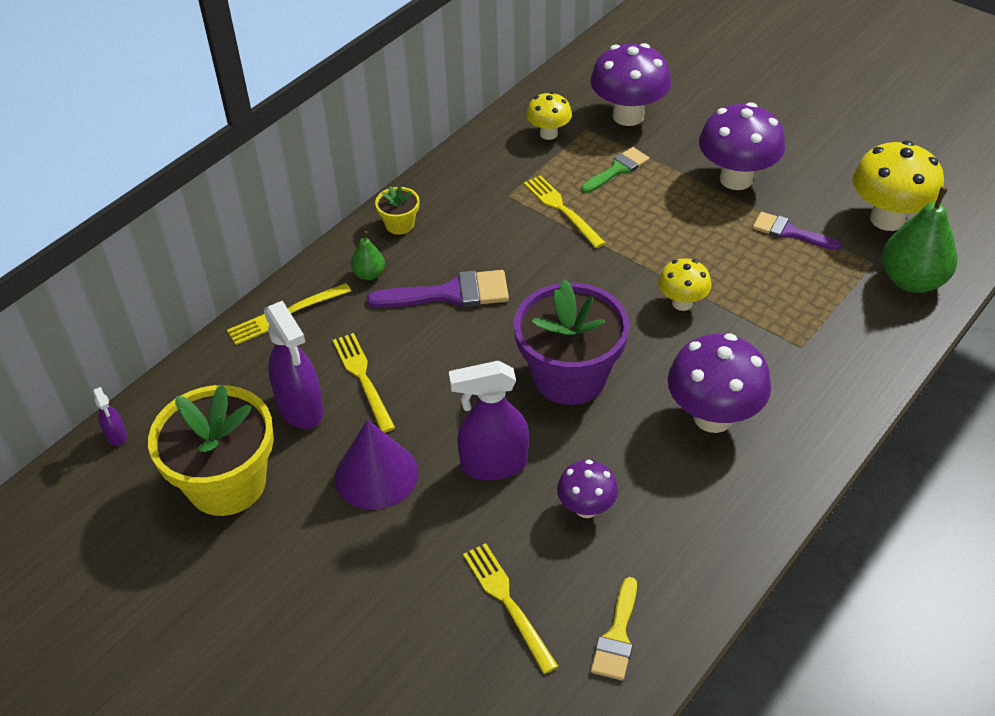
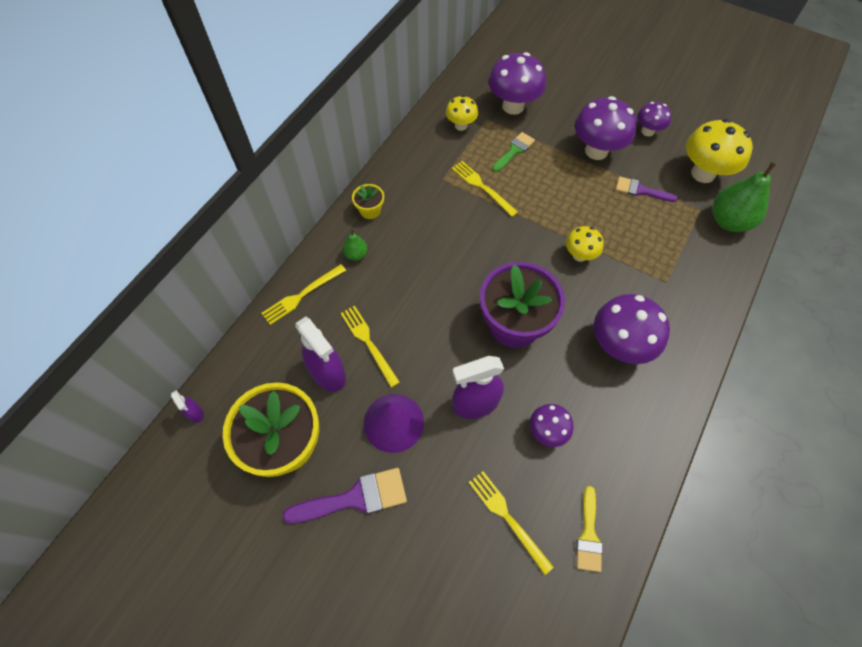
camera: 10 degrees left, 15 degrees up
(449, 294) = (417, 265): purple brush -> purple brush (355, 498)
(817, 161) = (647, 131): none -> purple mushroom

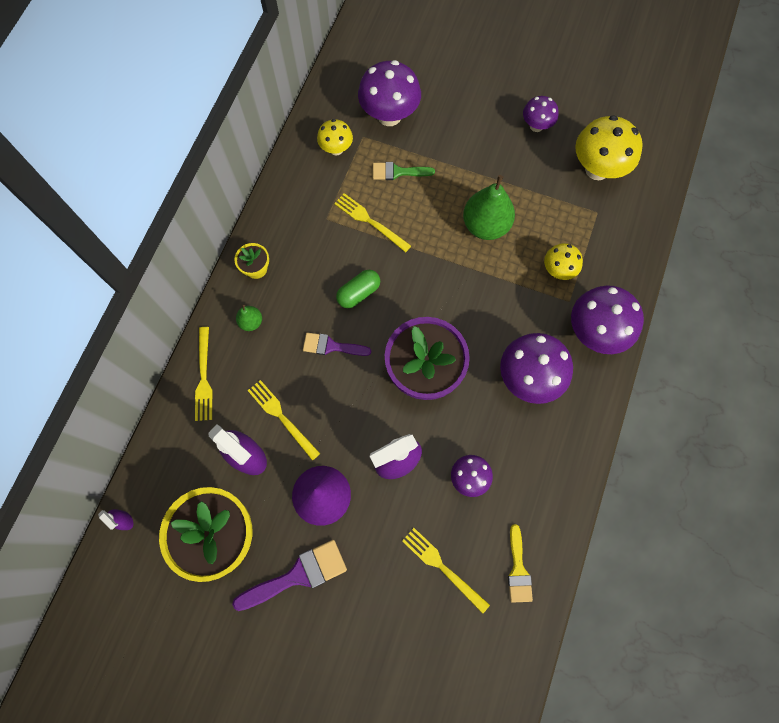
camera: 10 degrees left, 10 degrees up
(302, 295) = (204, 377): yellow fork -> yellow fork turned 45 degrees counterclockwise
(462, 245) = (359, 293): none -> green capsule
(514, 151) = (398, 172): green brush -> green brush turned 120 degrees counterclockwise
(579, 255) = (480, 285): yellow mushroom -> yellow mushroom (558, 270)
(596, 151) = (484, 158): purple mushroom -> purple mushroom (594, 332)
(640, 190) = (535, 199): purple brush -> purple brush (331, 346)
(729, 221) = (626, 221): green pear -> green pear (485, 225)

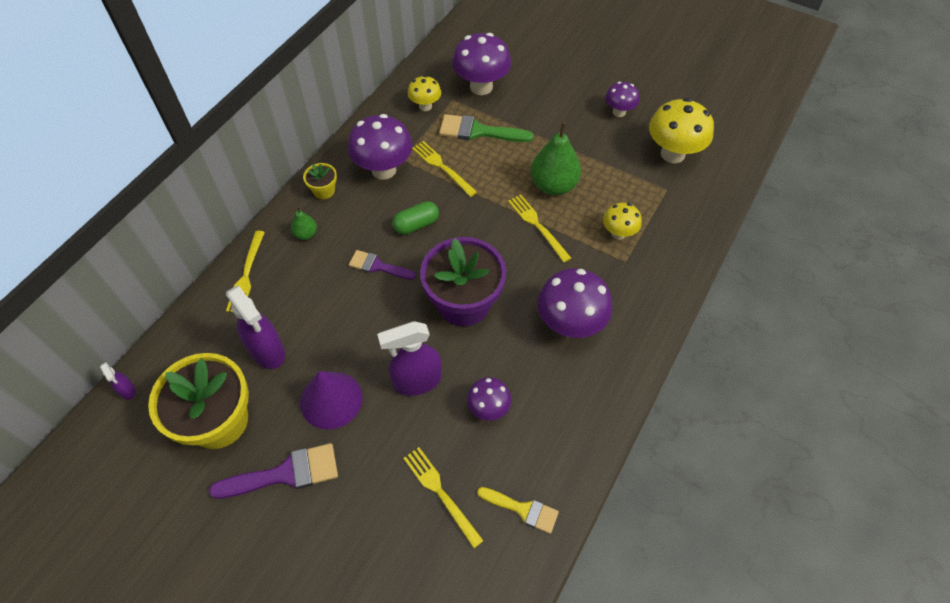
camera: 10 degrees right, 15 degrees down
(282, 417) = (311, 321): yellow fork -> yellow fork (537, 226)
(398, 172) = (478, 131): green brush -> green brush, size x1.55
(518, 569) = (522, 509): yellow brush -> yellow brush turned 75 degrees counterclockwise
(594, 332) = (647, 293): purple mushroom -> purple mushroom (384, 170)

